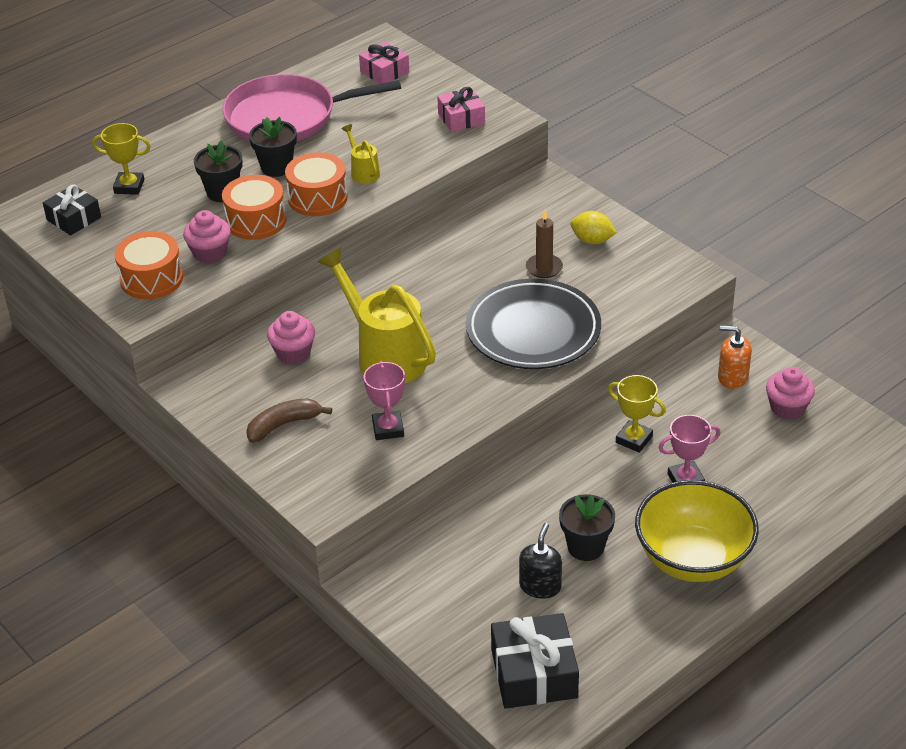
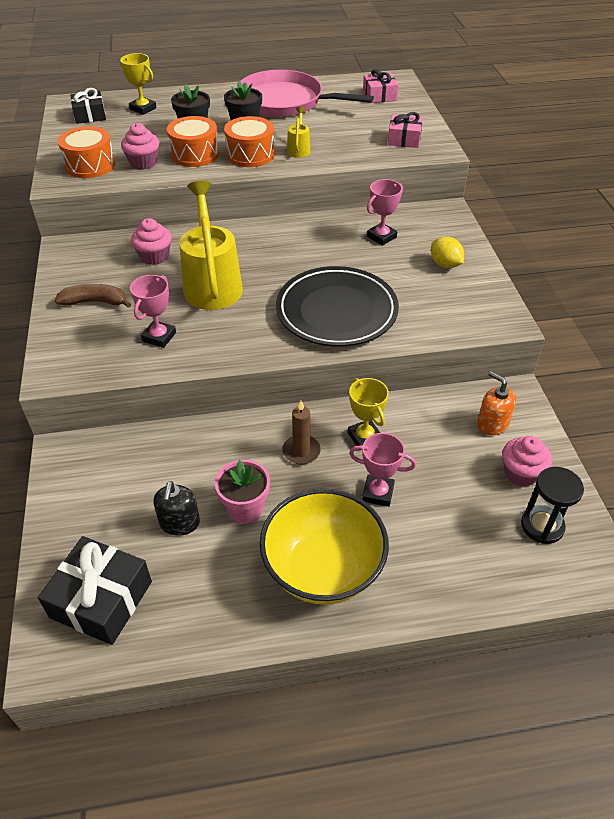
camera: 30 degrees right, 5 degrees up
(506, 236) = (381, 237): none -> pink trophy
(540, 586) = (179, 523): black soap dispenser -> black soap dispenser turned 135 degrees clockwise
(544, 268) = (389, 270): brown candle -> brown candle (301, 451)
(585, 547) = (245, 508): black flower pot -> pink flower pot
(834, 442) = (542, 526): none -> black hourglass

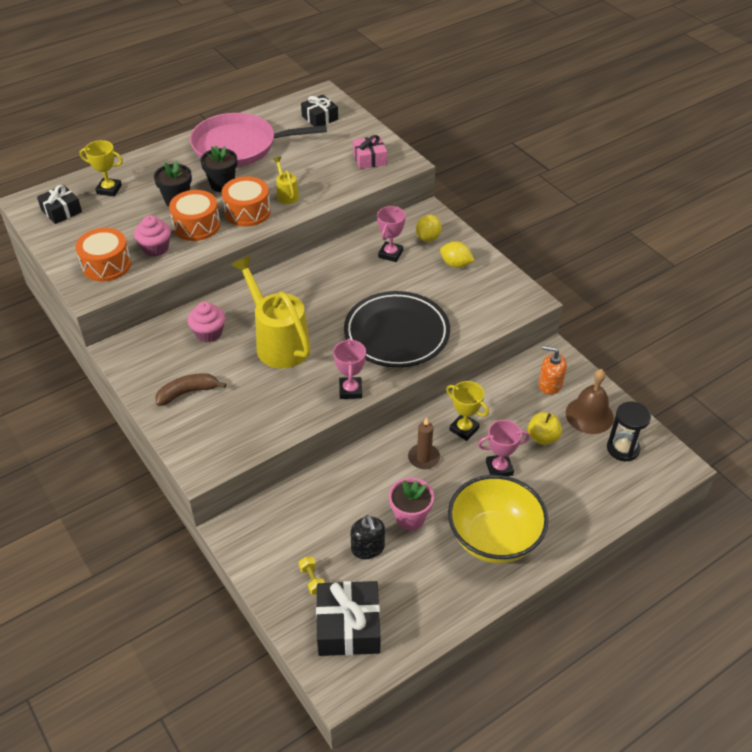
camera: 25 degrees left, 0 degrees up
(101, 533) = (312, 580): none -> yellow dumbbell
(159, 337) = (267, 404): pink trophy -> pink trophy (350, 390)
(379, 95) = (320, 118): pink gift -> black gift
(431, 232) = (428, 238): none -> yellow lemon
(449, 478) = (543, 437): none -> yellow apple
(521, 473) = (589, 415): pink cupcake -> brown bell

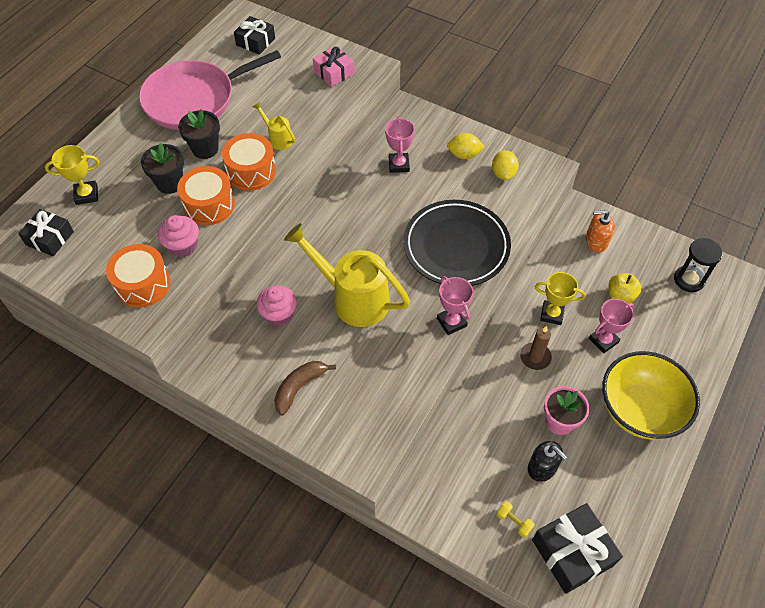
camera: 25 degrees left, 10 degrees up
(428, 238) = (422, 136): yellow lemon -> yellow lemon (503, 173)
(589, 415) = (644, 258): brown bell -> none

